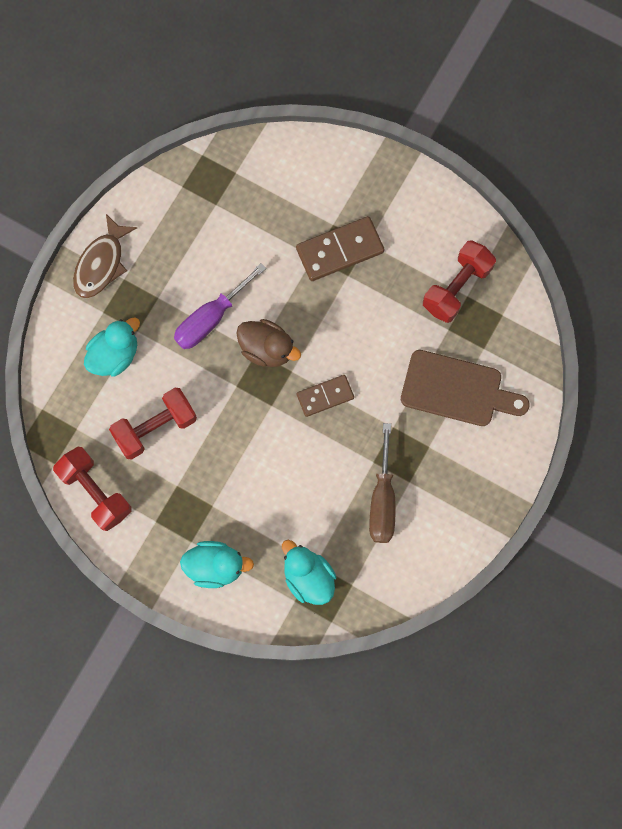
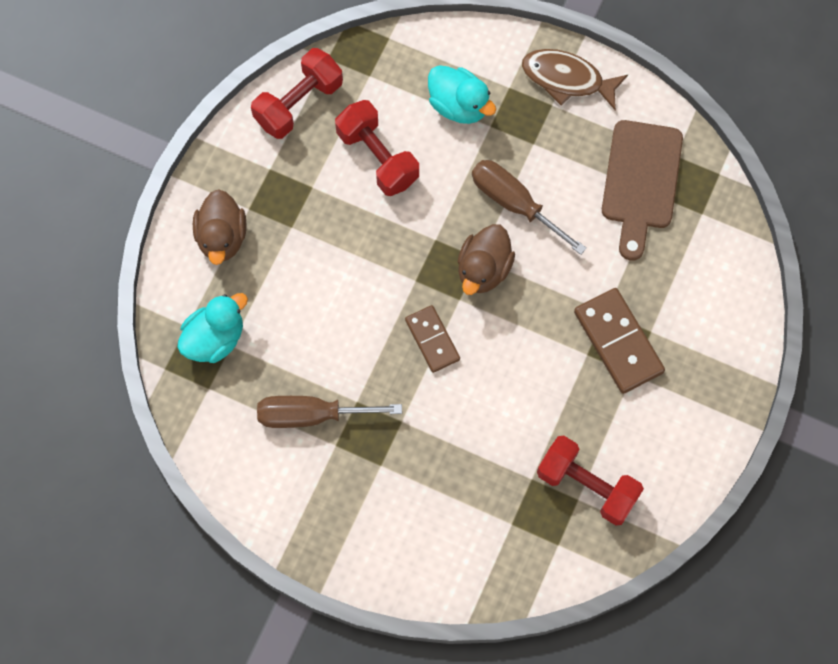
camera: 85 degrees right, 5 degrees down
(211, 318) = (514, 203): purple screwdriver -> brown screwdriver
(216, 566) = (222, 237): turquoise duck -> brown duck
(457, 390) = (455, 494): brown cutting board -> brown cutting board (641, 182)

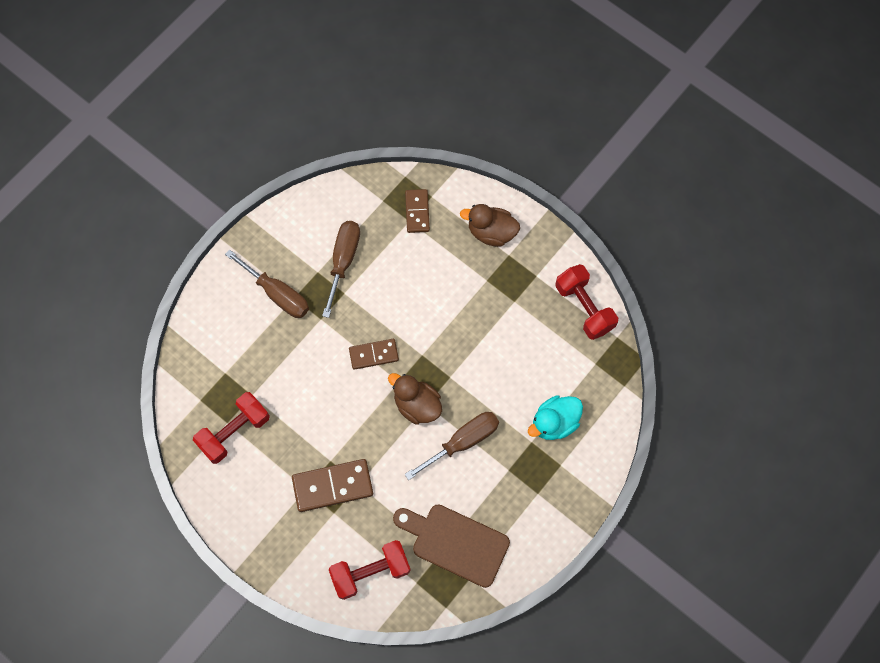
camera: 105 degrees right, 0 degrees up
(215, 338) = (417, 212): turquoise duck -> brown domino
(377, 157) = (526, 352): red dumbbell -> red dumbbell (370, 571)
(382, 489) = (277, 294): none -> brown screwdriver
(567, 79) = (557, 512): brown fish -> none

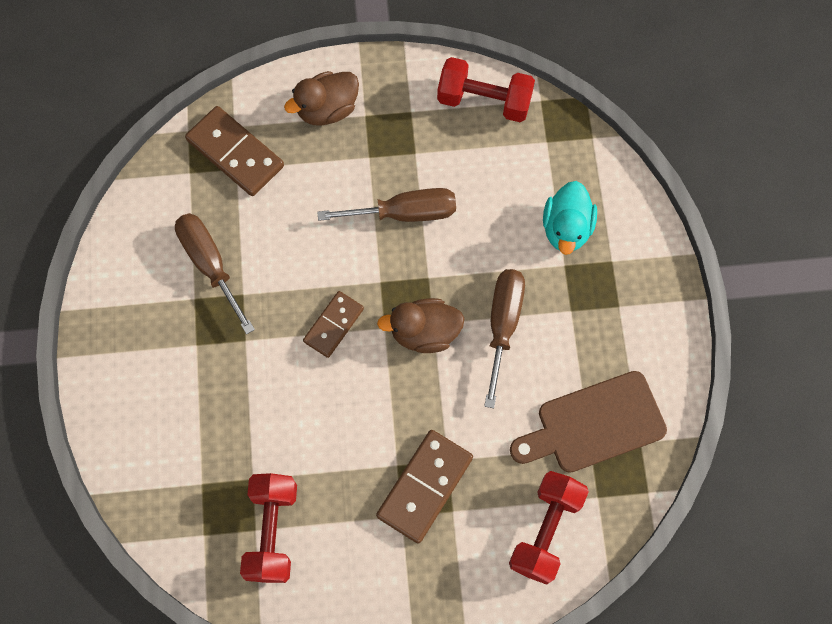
camera: 45 degrees left, 0 degrees up
(277, 294) = (175, 357): brown screwdriver -> brown screwdriver (405, 213)
(417, 212) = (235, 153): brown domino -> brown domino, size x1.57

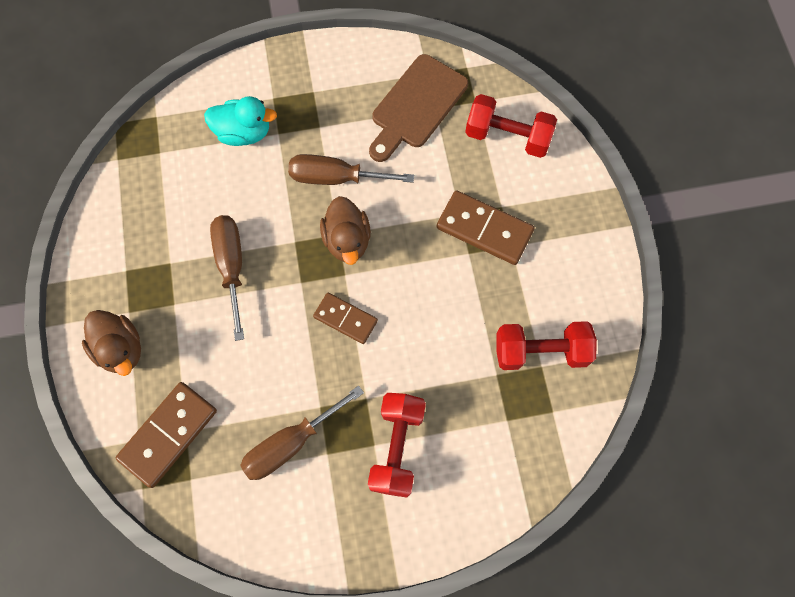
camera: 95 degrees left, 0 degrees up
(484, 101) = (116, 206): red dumbbell -> red dumbbell (397, 447)
(594, 424) = (416, 106): brown cutting board -> brown cutting board turned 60 degrees clockwise

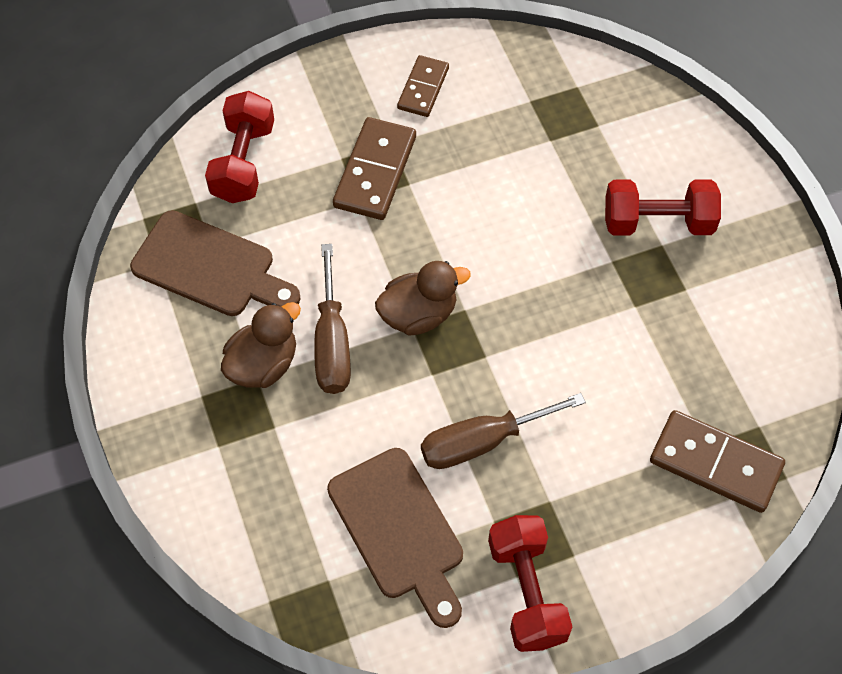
camera: 100 degrees left, 10 degrees down
(121, 349) = (625, 550): brown duck -> brown duck (263, 364)
(180, 200) = (399, 531): none -> brown cutting board
(244, 133) = (280, 471): turquoise duck -> none
(290, 443) = (685, 328): brown screwdriver -> none
(345, 319) = (521, 298): brown domino -> brown domino (423, 88)
(540, 351) = (513, 103): red dumbbell -> red dumbbell (527, 592)

